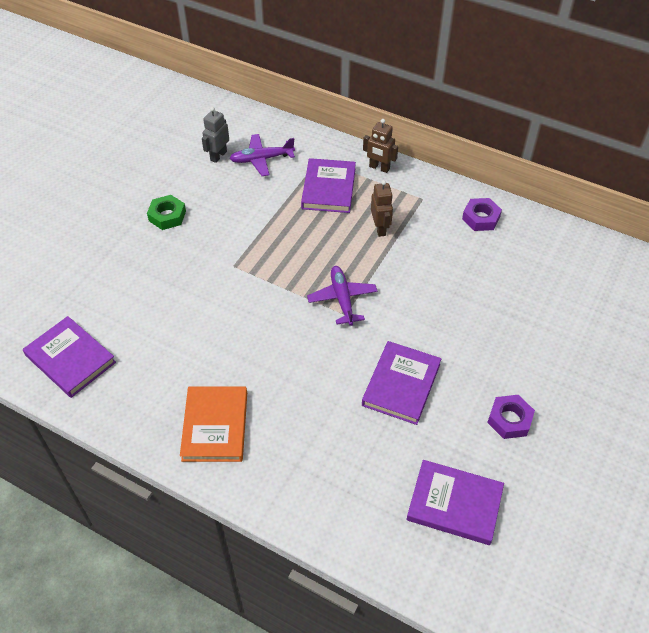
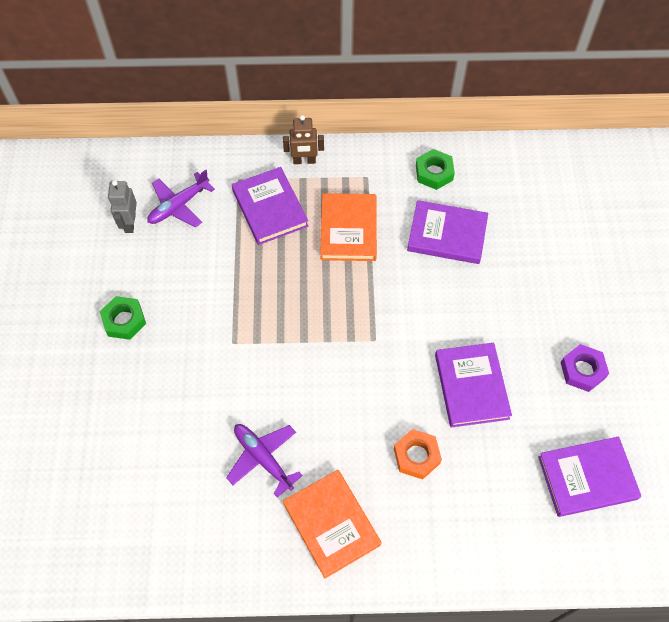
camera: 30 degrees left, 10 degrees up
(70, 359) = (137, 535): purple book -> purple book (447, 235)
(318, 412) = (416, 456): none -> orange nut
(342, 299) = (362, 325): purple plane -> purple plane (263, 458)
(380, 228) = (348, 229): brown robot -> orange book
(480, 218) = (434, 172): purple nut -> green nut

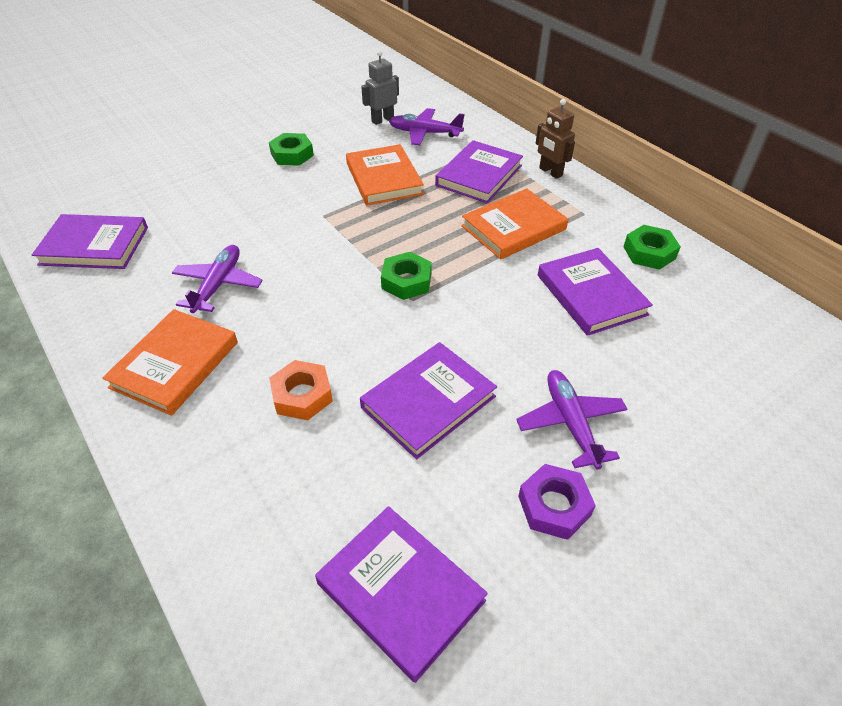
camera: 55 degrees right, 15 degrees down
(136, 533) = (94, 246): none -> purple book
(219, 274) = (384, 179): none -> orange book
(353, 332) = (406, 281): none -> green nut
(536, 322) = (570, 423): none -> purple plane

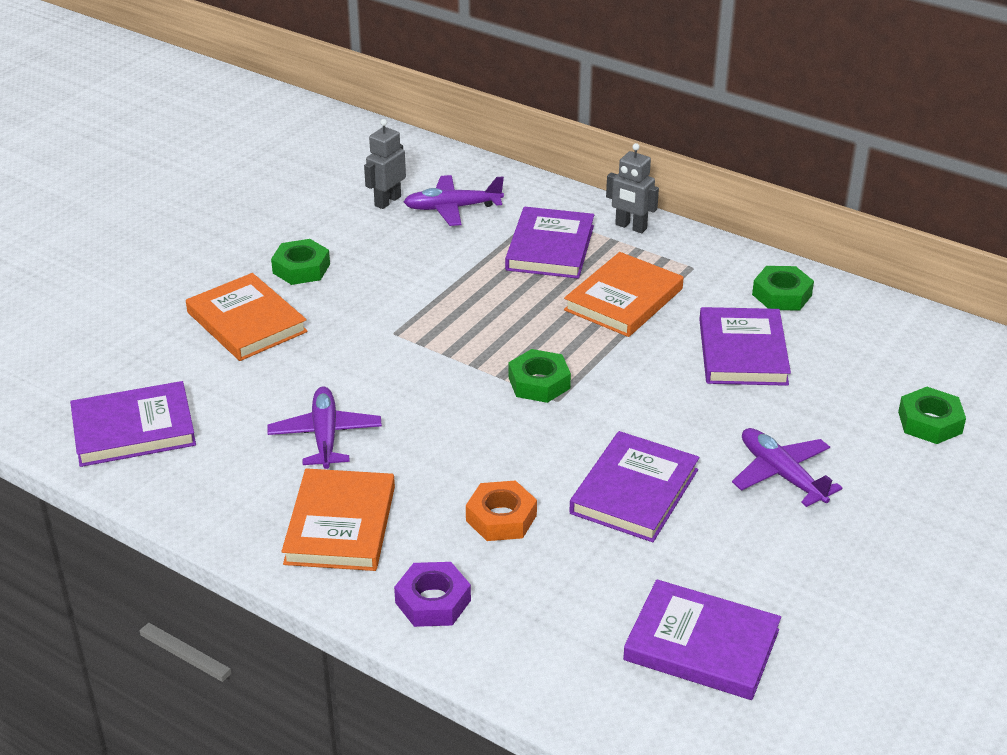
camera: 20 degrees left, 10 degrees down
(384, 179) = (438, 275): orange book -> orange book (246, 322)
(550, 172) = (630, 227): brown robot -> grey robot
(554, 506) = (800, 545): purple nut -> purple nut (433, 601)
(591, 295) = (742, 352): purple book -> purple book turned 45 degrees clockwise
(740, 408) = (929, 422): none -> green nut

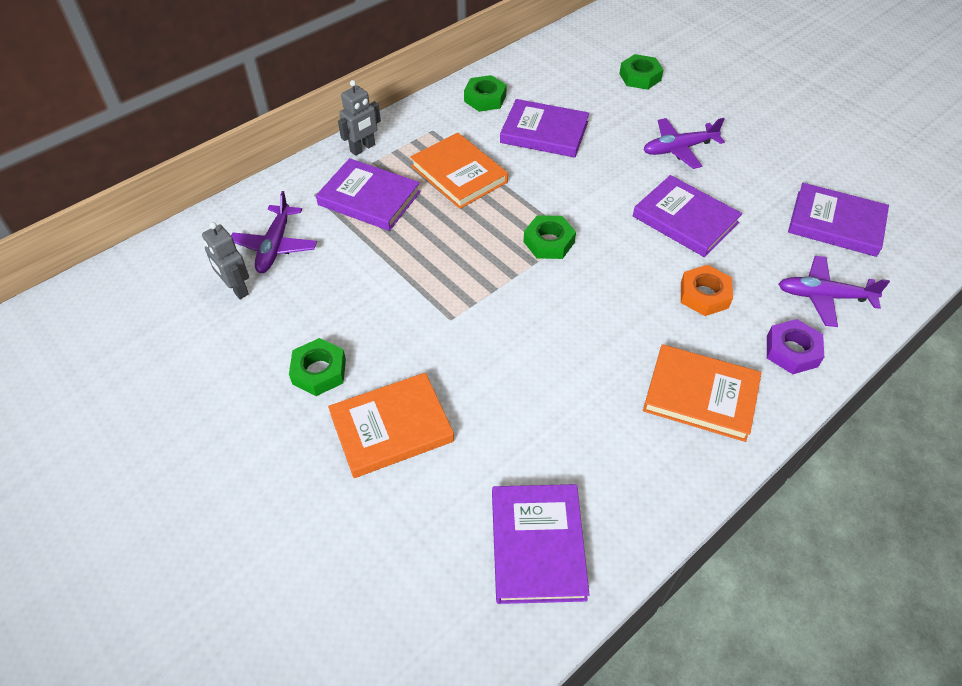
camera: 75 degrees left, 15 degrees up
(325, 435) = (583, 389): purple plane -> purple plane (823, 296)
(701, 645) = (836, 223): purple book -> purple book turned 75 degrees clockwise

